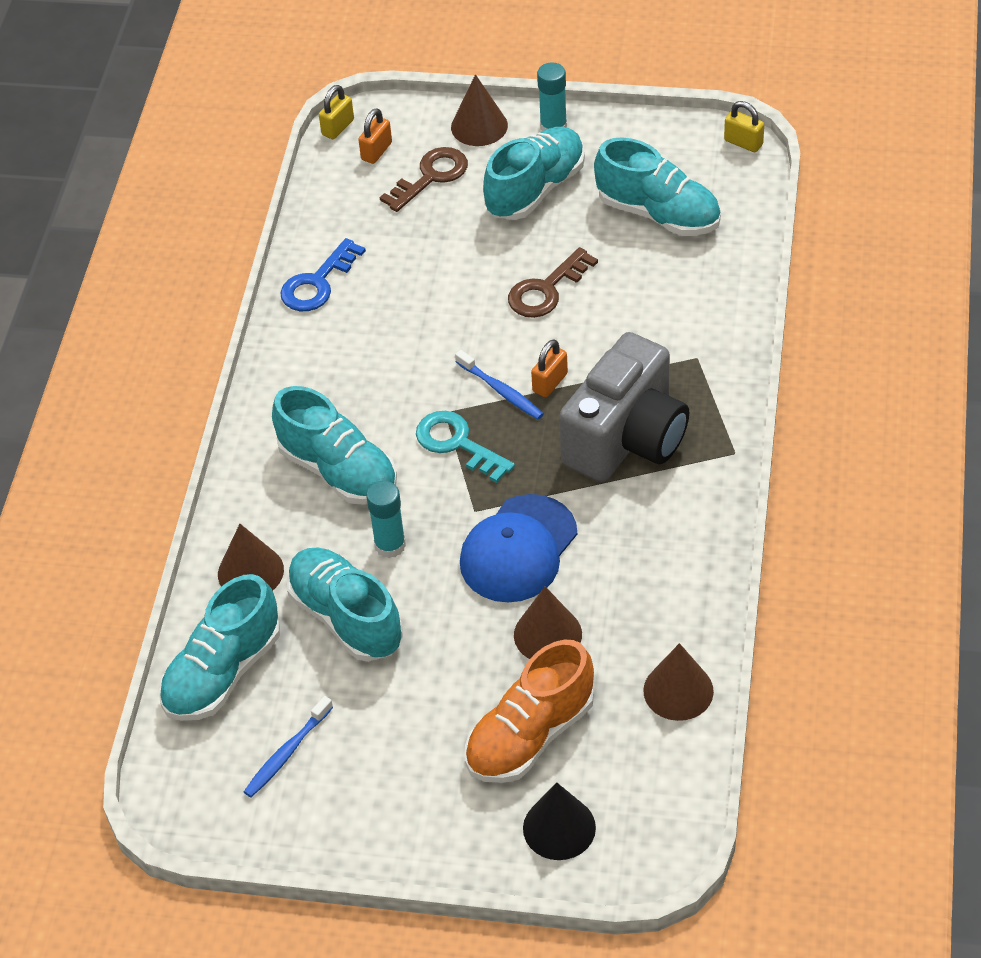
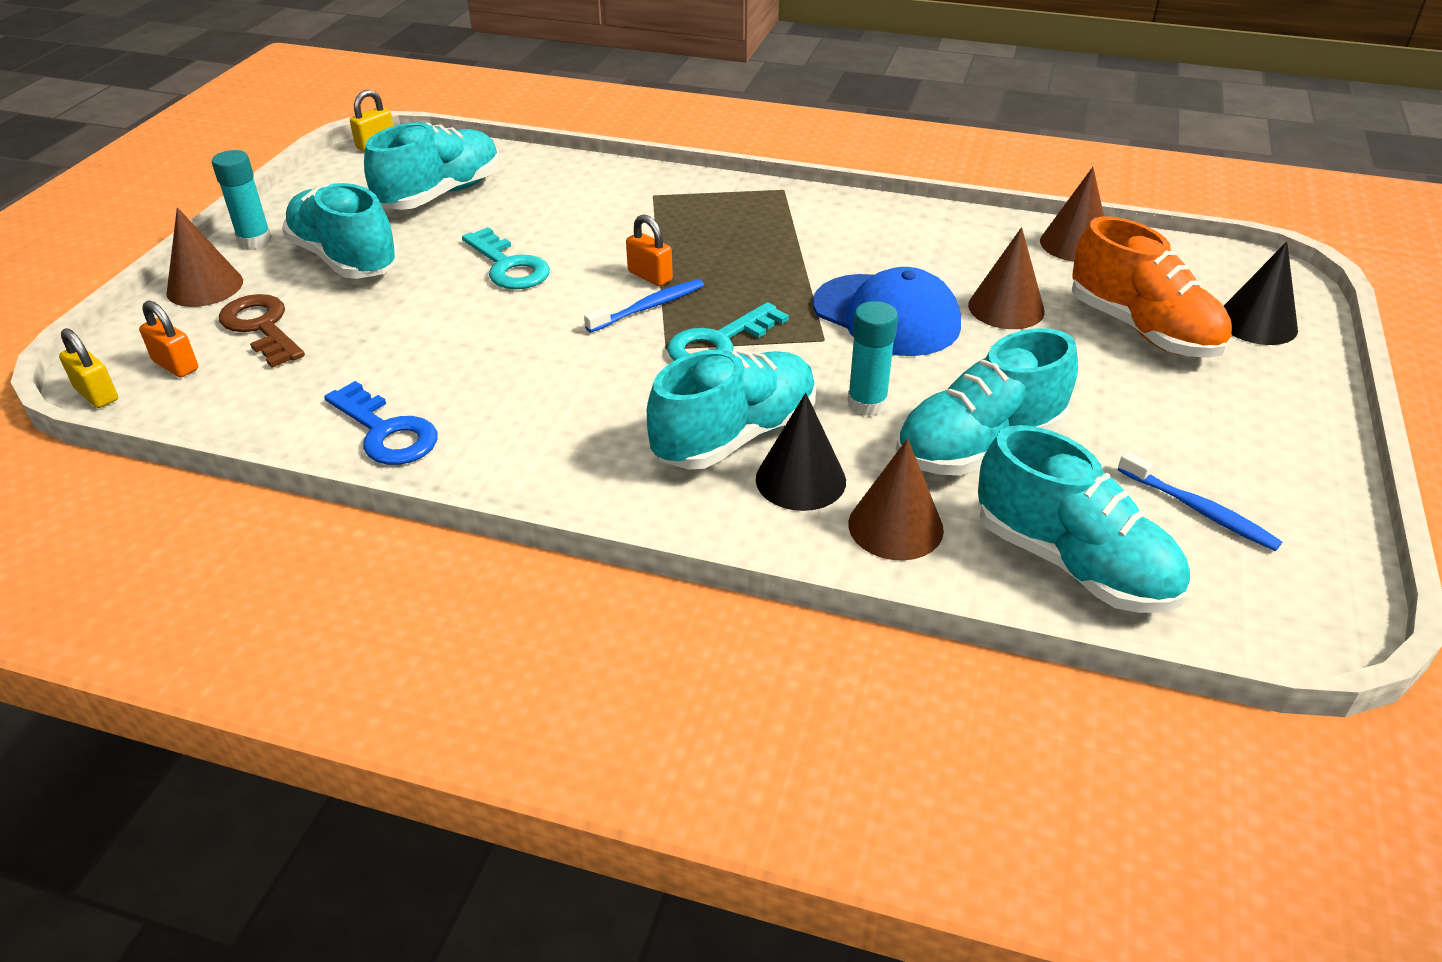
camera: 85 degrees left, 10 degrees down
(294, 514) = (800, 480): none -> black cone
(546, 290) = (509, 266): brown key -> turquoise key
(627, 439) = (748, 240): grey camera -> none

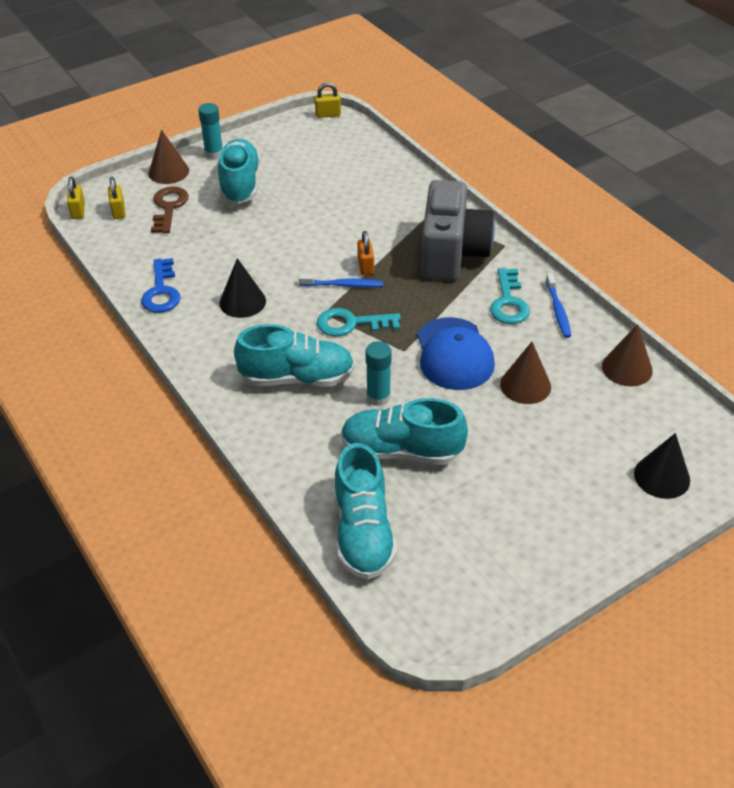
camera: 40 degrees right, 5 degrees up
(176, 365) = (118, 211): orange padlock -> yellow padlock
(440, 194) = (323, 164): turquoise shoe -> none
(509, 266) = (306, 226): turquoise key -> turquoise key (508, 302)
(737, 220) = (452, 254): none -> grey camera
(800, 480) = (298, 417): black cone -> black cone (242, 302)
(895, 526) = (309, 464): brown cone -> none
(1142, 330) = (584, 441): orange shoe -> none
(1199, 510) = (461, 549): blue toothbrush -> blue toothbrush (558, 310)

